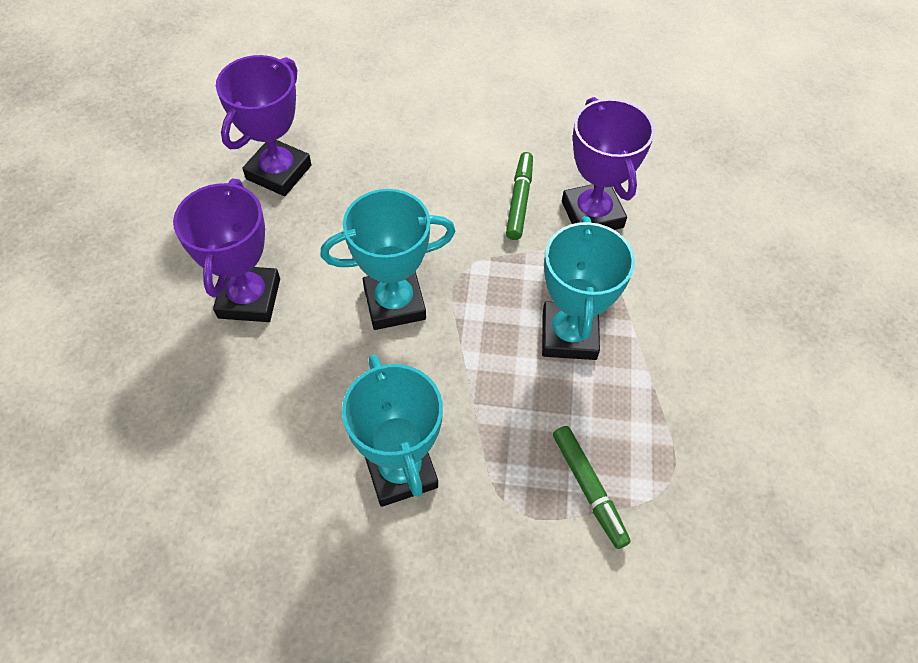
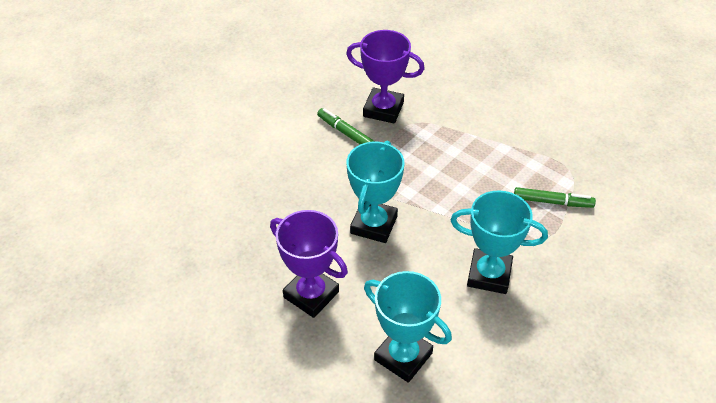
camera: 55 degrees left, 10 degrees down
(279, 172) = (218, 235): purple trophy -> none
(569, 335) = (455, 161): turquoise trophy -> turquoise trophy (403, 356)

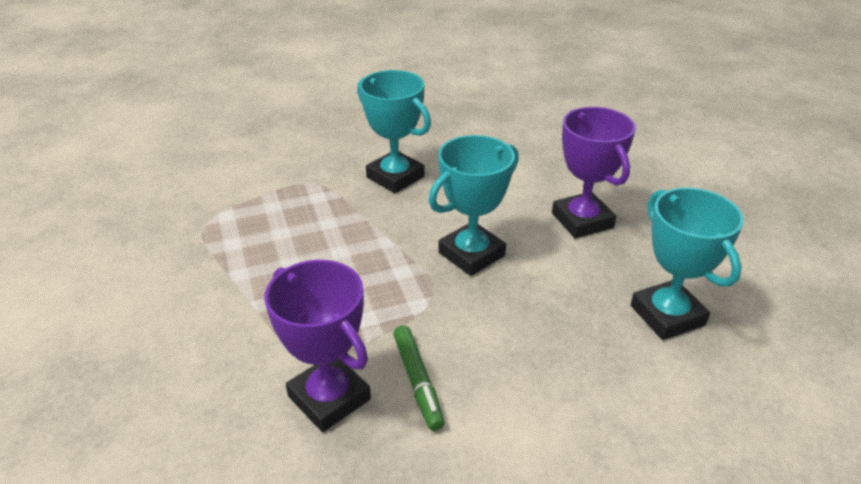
camera: 150 degrees left, 10 degrees down
(403, 356) = (522, 156): turquoise trophy -> turquoise trophy (667, 315)
(552, 202) = (264, 204): green marker -> none

